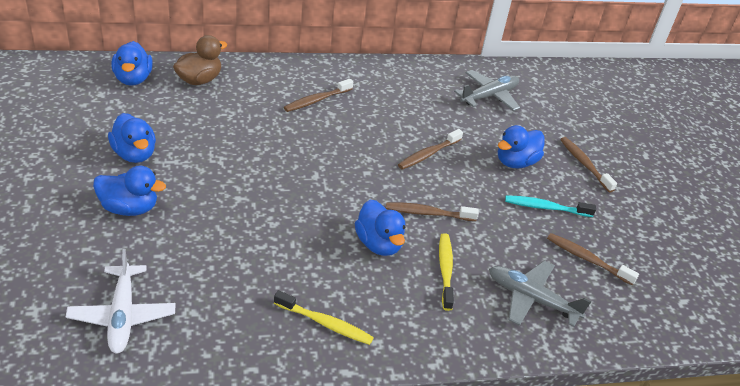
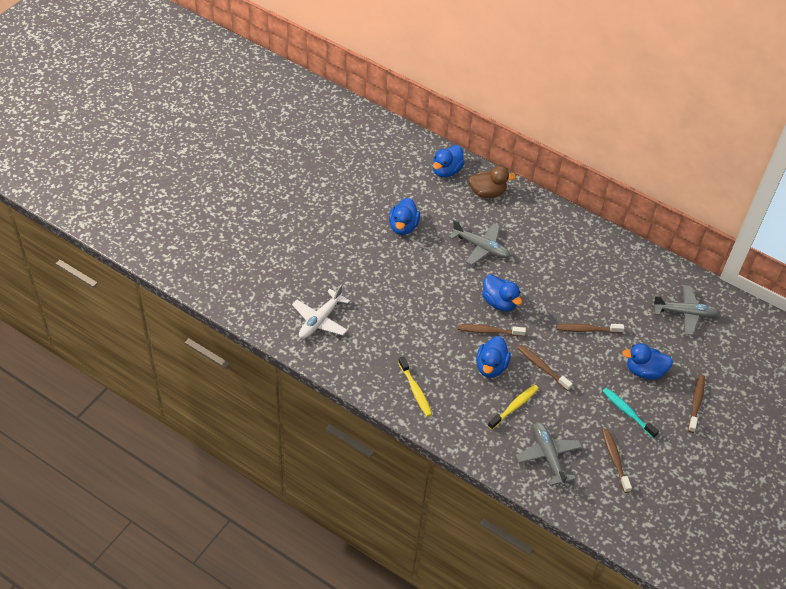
camera: 45 degrees right, 10 degrees up
(129, 208) = (372, 260): blue duck -> blue duck (499, 302)
(245, 132) = (481, 247): none -> grey plane
(316, 100) = (551, 249): brown toothbrush -> brown toothbrush (489, 331)

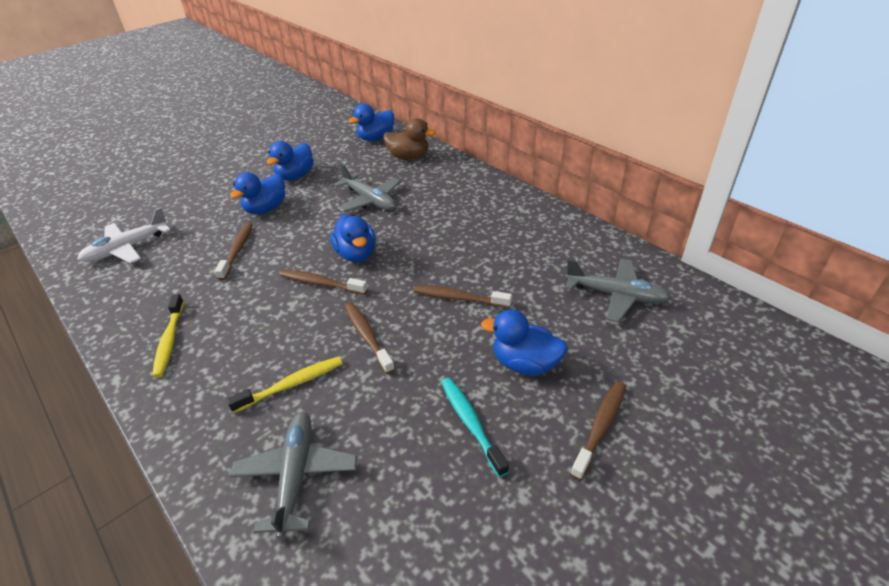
camera: 20 degrees right, 10 degrees down
(491, 366) = (295, 325): blue duck -> blue duck (266, 209)
(615, 459) = (411, 504): brown toothbrush -> brown toothbrush (237, 250)

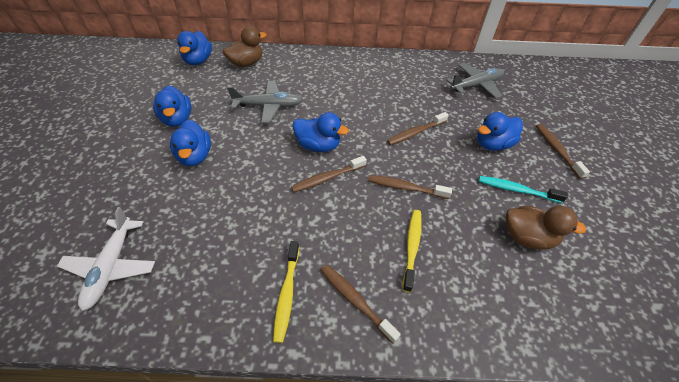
camera: 50 degrees left, 10 degrees up
(169, 340) = (287, 294): yellow toothbrush -> yellow toothbrush turned 60 degrees clockwise
(237, 250) = (225, 199): brown toothbrush -> brown toothbrush (355, 300)
(296, 475) = (493, 287): grey plane -> none
(401, 470) = (527, 237): none -> brown duck

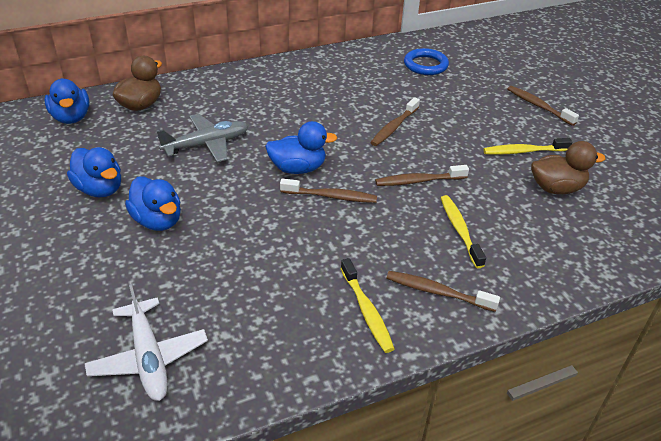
camera: 25 degrees left, 10 degrees down
(327, 178) = (331, 196): brown toothbrush -> brown toothbrush turned 120 degrees counterclockwise
(476, 85) = (425, 65): grey plane -> blue ring
(492, 144) = (477, 117): blue duck -> none
(516, 190) = (523, 151): turquoise toothbrush -> yellow toothbrush

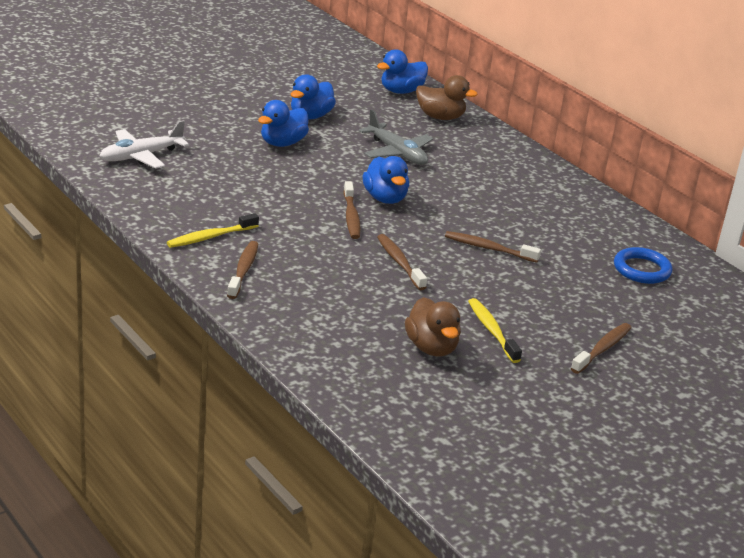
camera: 75 degrees right, 10 degrees down
(459, 230) = (332, 284): yellow toothbrush -> none

